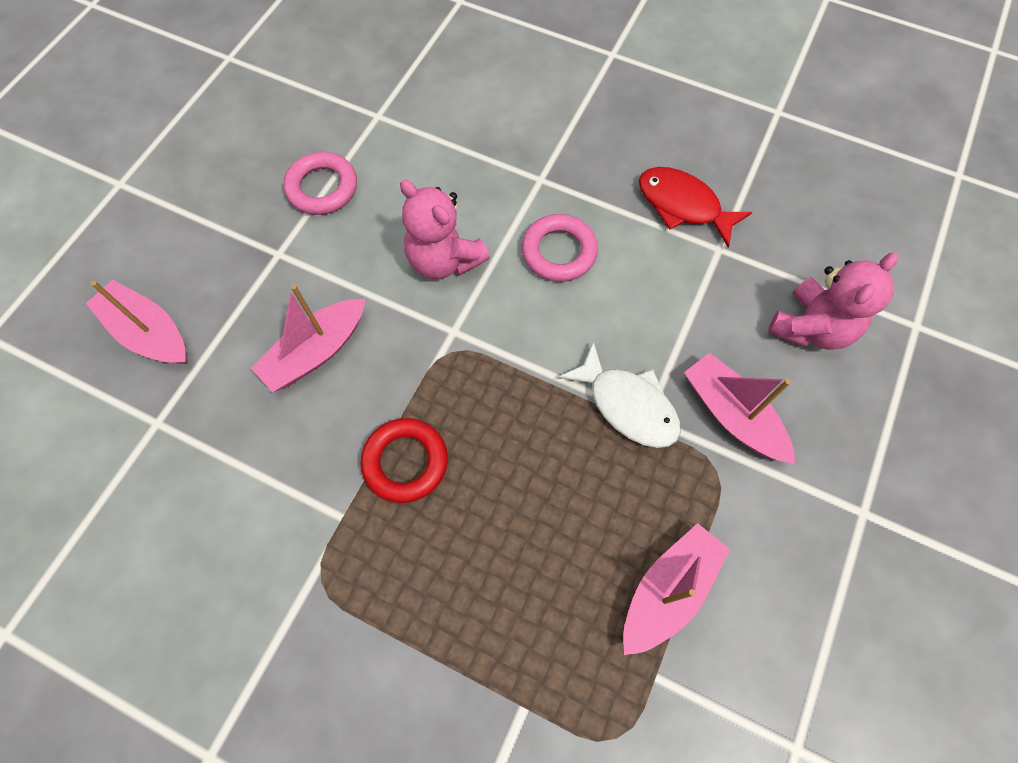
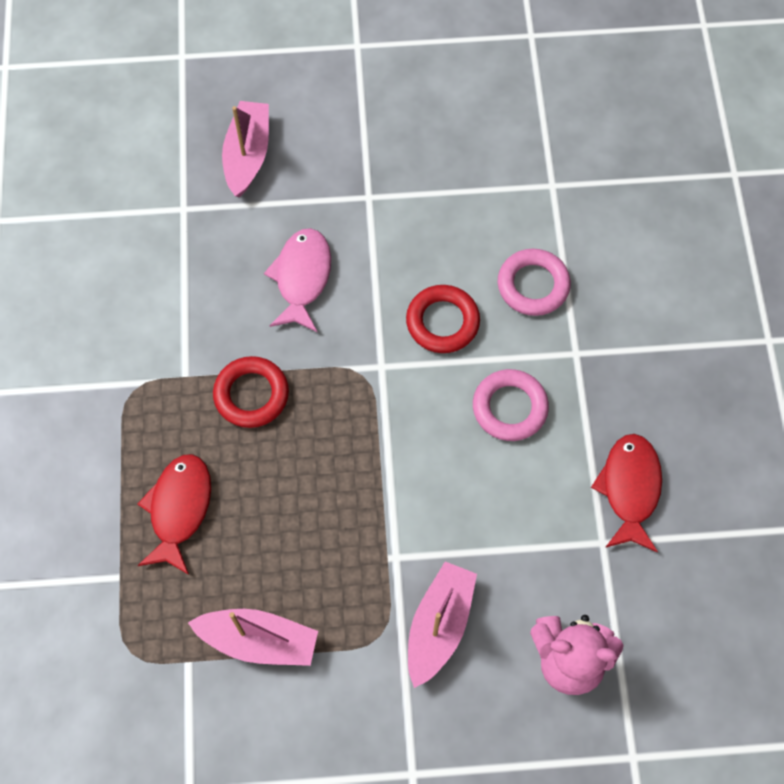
camera: 60 degrees right, 0 degrees up
(316, 352) = (302, 278): pink boat -> pink fish
(322, 188) = (450, 189): pink ring -> pink ring (533, 285)
(444, 260) = (442, 322): pink teddy bear -> red ring
(484, 600) = (179, 509): none -> red fish
(627, 404) = (397, 536): white fish -> none

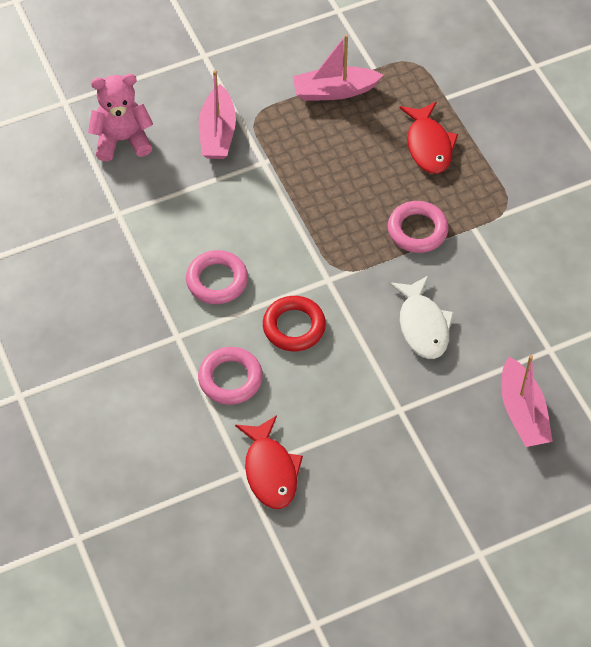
camera: 160 degrees right, 10 degrees down
(251, 395) = (417, 230): red ring -> pink ring
(302, 278) = (422, 325): pink fish -> white fish
(629, 489) = (108, 253): red fish -> red fish (270, 470)

